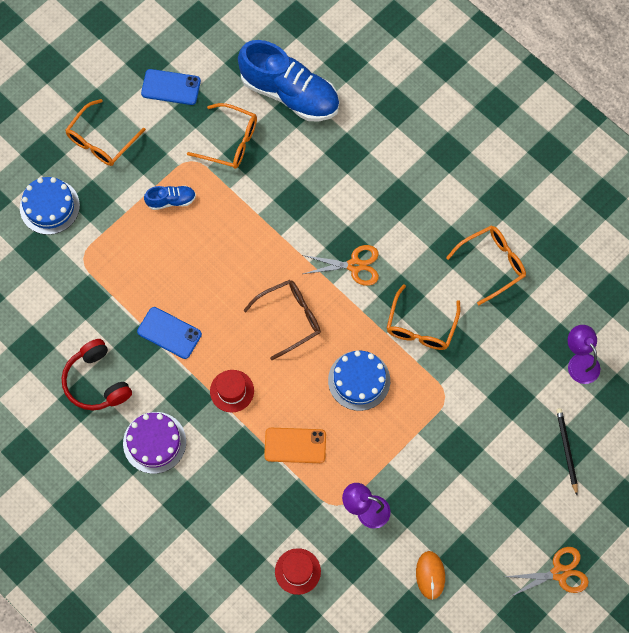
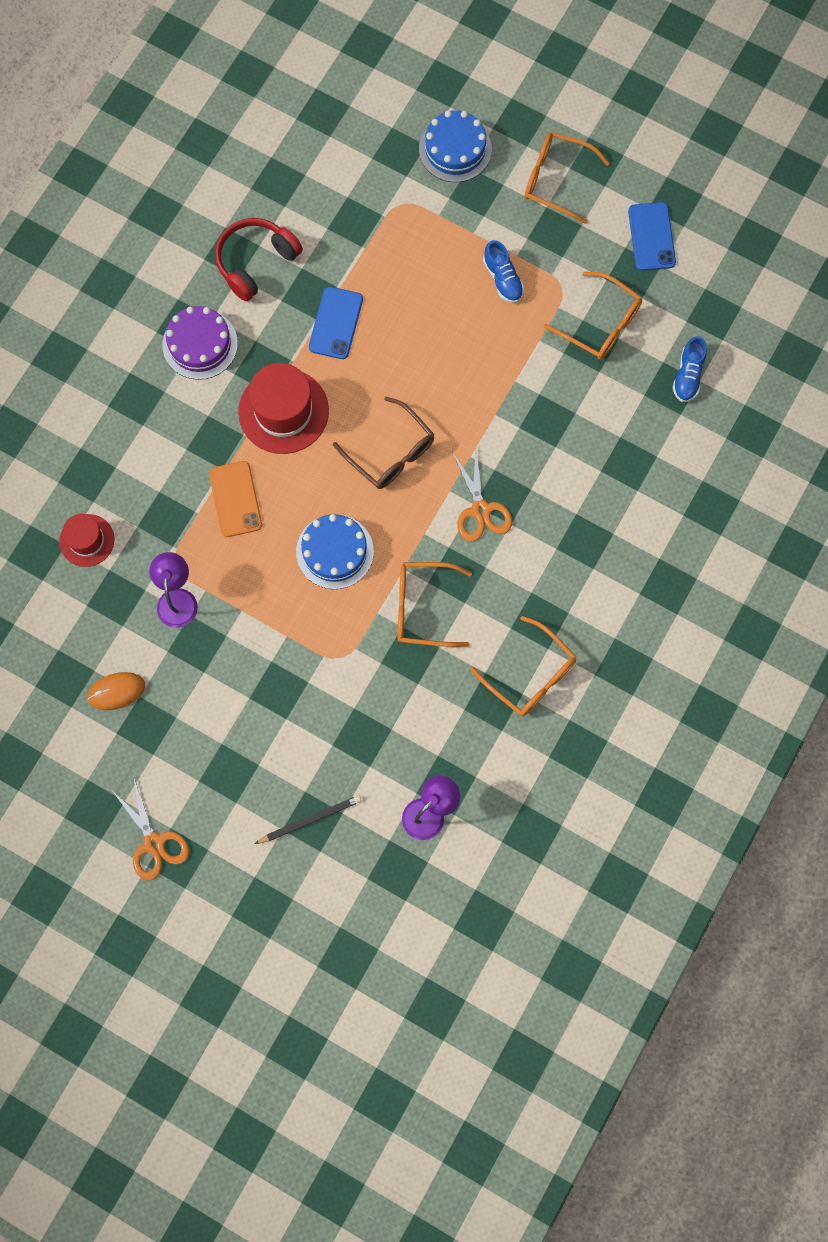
camera: 75 degrees right, 5 degrees up
(230, 142) = (600, 324): orange glasses -> orange glasses turned 60 degrees counterclockwise
(232, 391) = (283, 411): red hat -> red hat, size x1.68
(289, 93) = (688, 375): blue shoe -> blue shoe, size x0.45

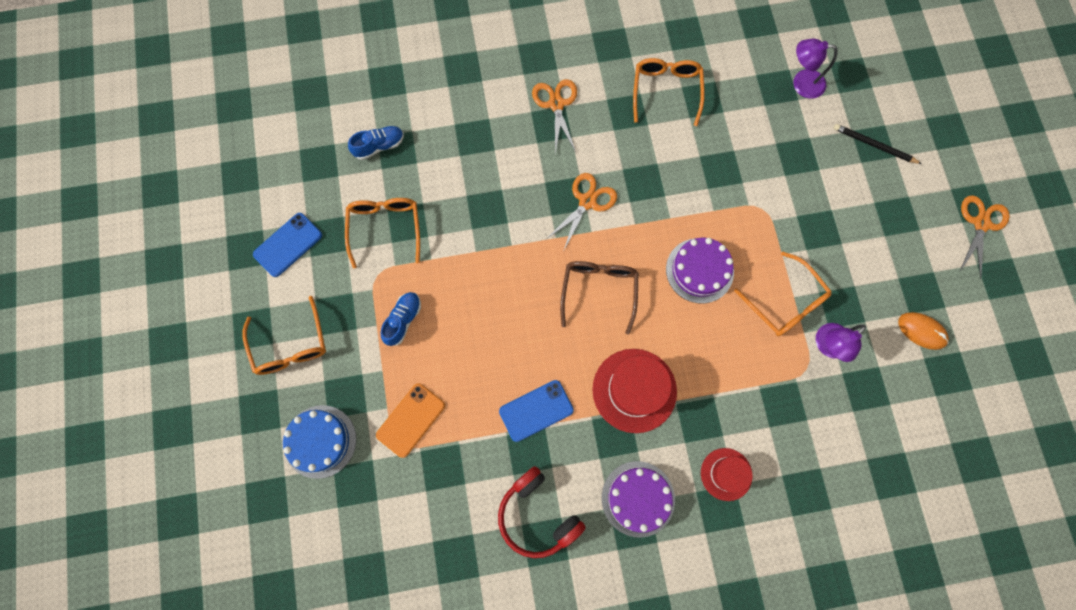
camera: 130 degrees left, 0 degrees up
(87, 540) = (850, 446): red hat -> red hat (726, 474)
(235, 499) = (726, 368): orange phone -> orange phone (411, 420)
(256, 262) = (537, 515): red headphones -> red headphones turned 45 degrees clockwise
(334, 551) = (699, 270): blue cake -> purple cake
(423, 607) = (684, 185): orange glasses -> orange glasses (785, 302)
(601, 562) = (556, 104): none -> orange scissors

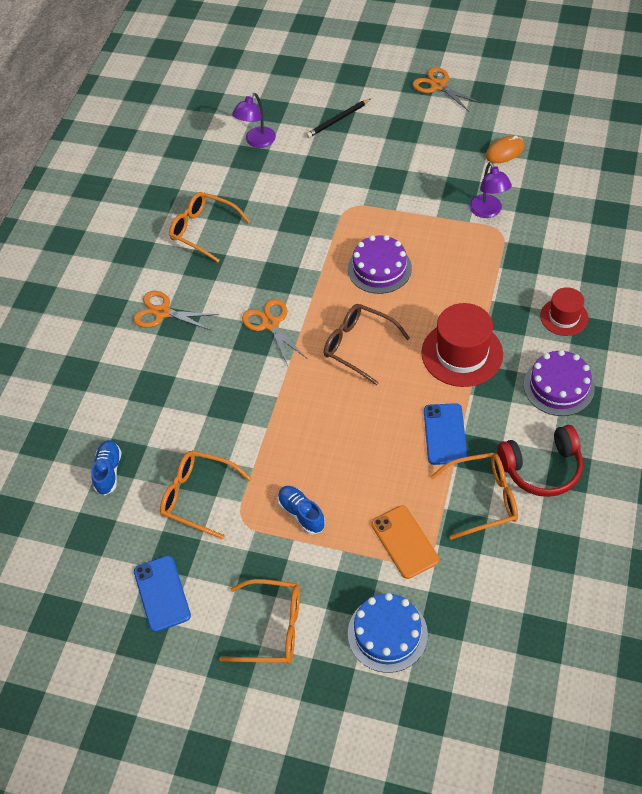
camera: 60 degrees left, 20 degrees down
(785, 302) = (437, 223): orange glasses -> orange glasses (482, 498)

